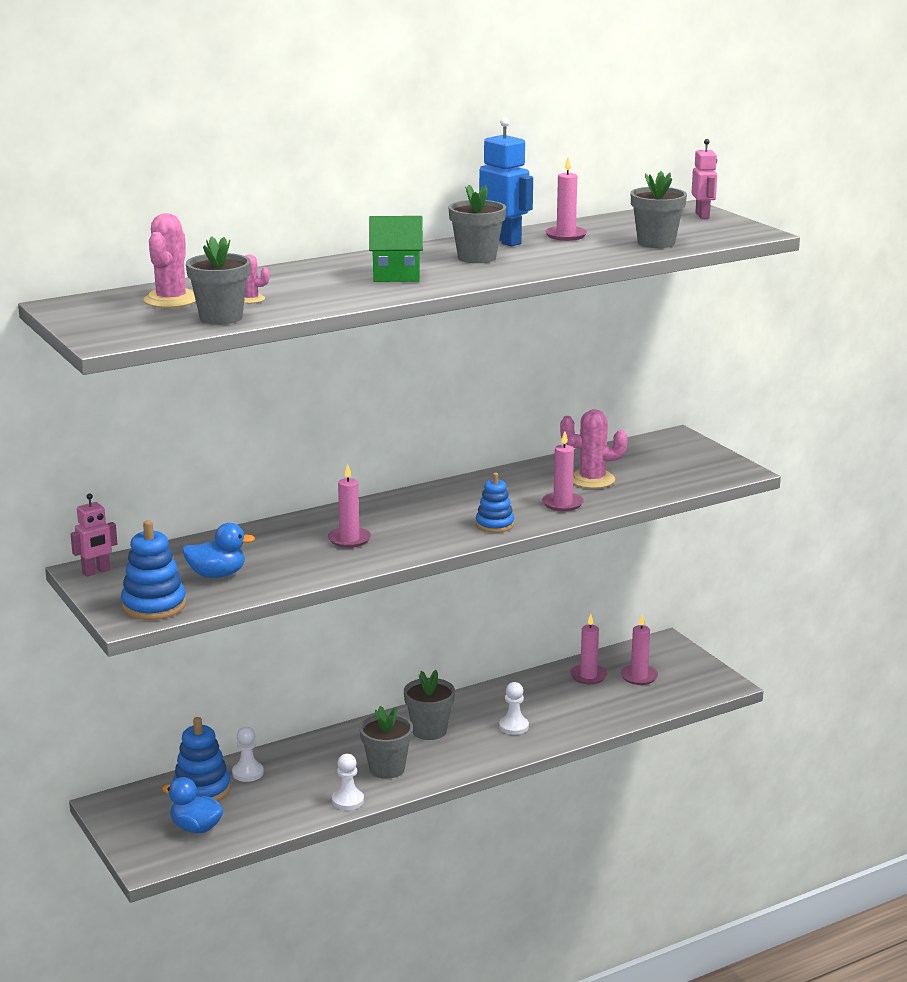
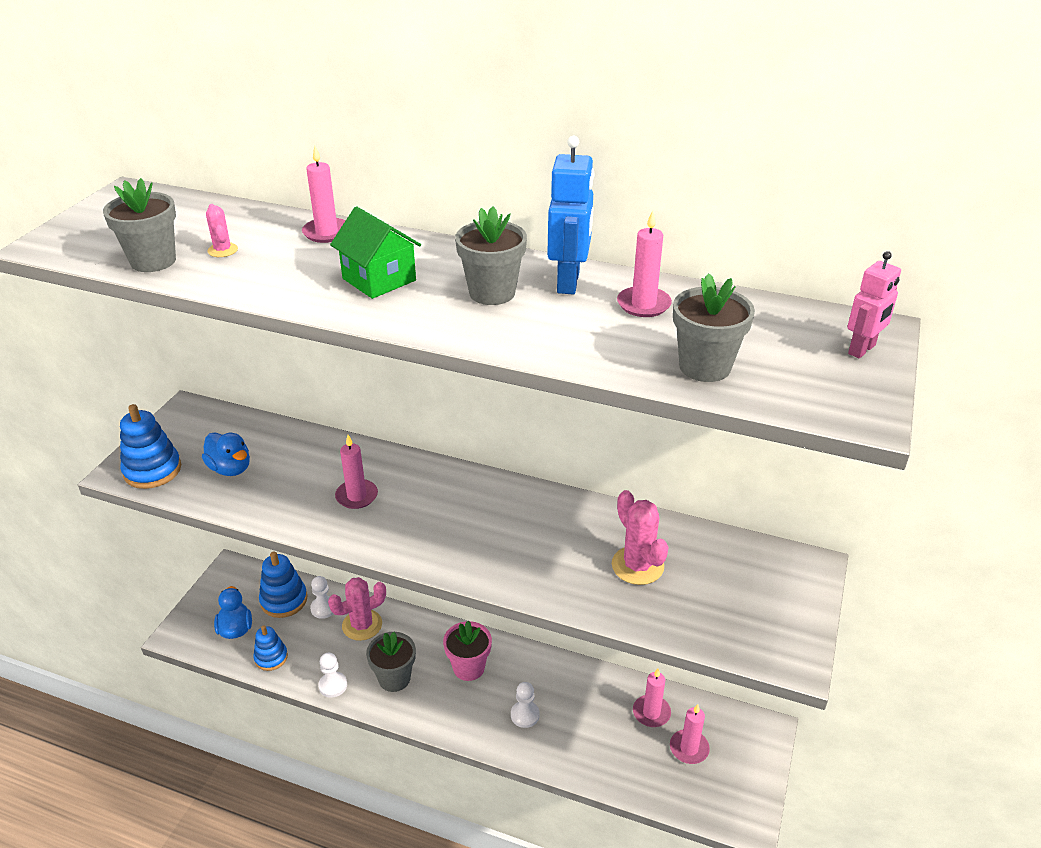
camera: 50 degrees right, 15 degrees up
(96, 572) = (188, 414): pink robot -> none
(171, 300) = (184, 222): pink cactus -> pink cactus (362, 625)
(429, 731) = (469, 667): grey flower pot -> pink flower pot
(495, 524) = (471, 560): blue stacking toy -> blue stacking toy (271, 657)
(562, 504) = (563, 576): pink candle -> pink candle (327, 233)

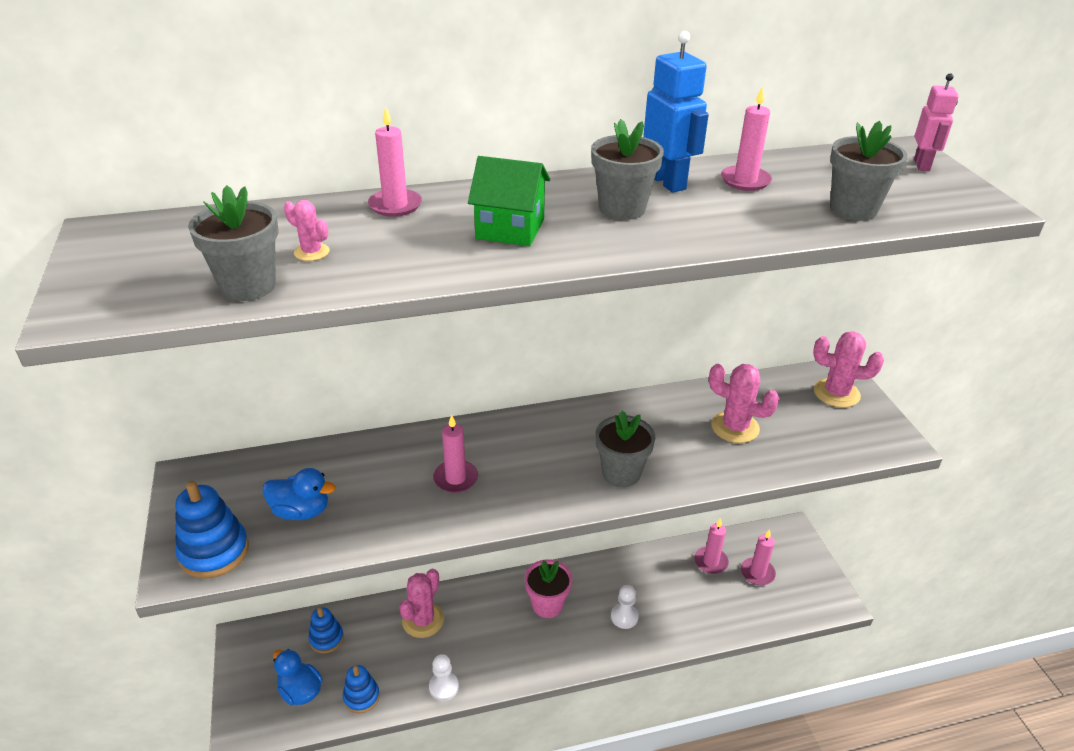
camera: 35 degrees left, 0 degrees up
(284, 600) = (326, 638): blue stacking toy -> blue stacking toy, size x0.66
(324, 608) = (373, 625): white pawn -> none
(394, 678) = (493, 649): grey flower pot -> grey flower pot (621, 473)
(782, 583) = (836, 393): none -> pink cactus

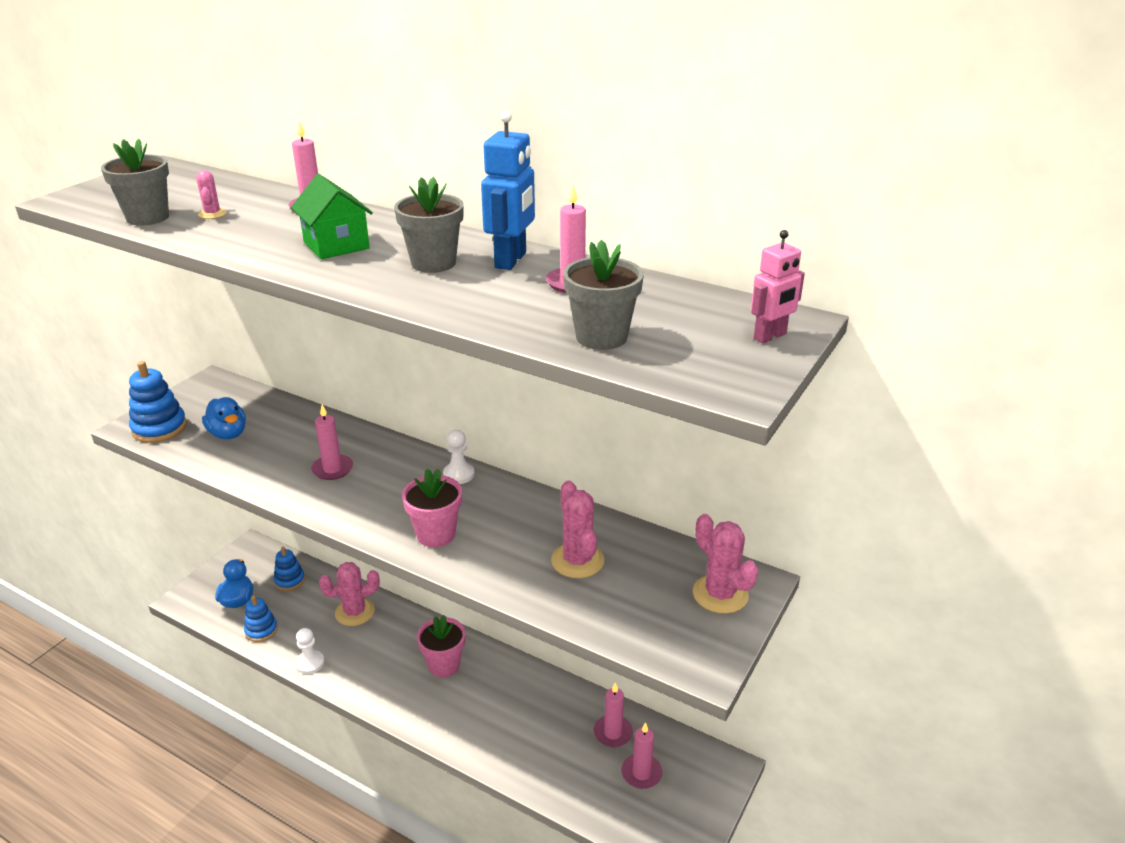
camera: 45 degrees right, 5 degrees down
(621, 473) = (436, 534): grey flower pot -> pink flower pot
(624, 617) = (485, 717): white pawn -> white pawn (458, 474)

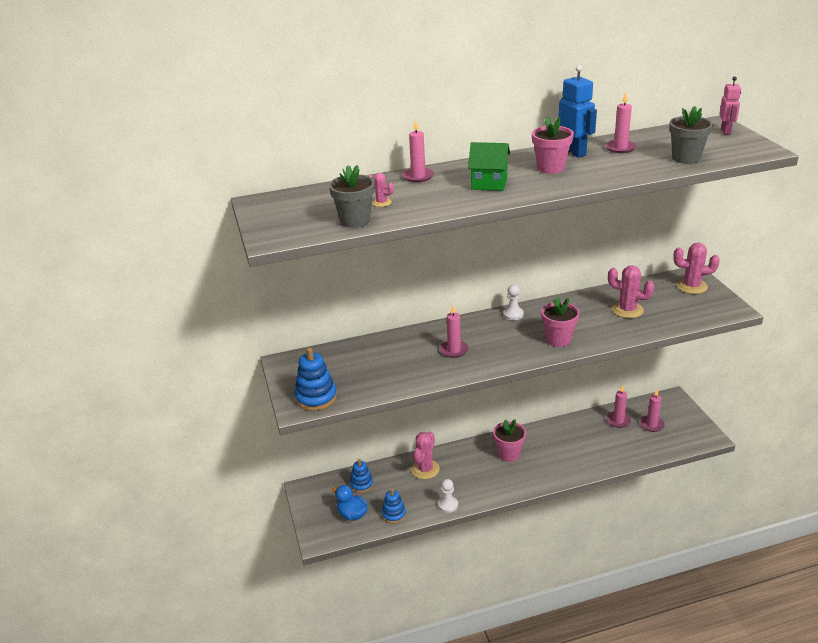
camera: 45 degrees left, 0 degrees up
(228, 434) = (362, 374): blue duck -> none
(433, 263) = (551, 168): grey flower pot -> pink flower pot

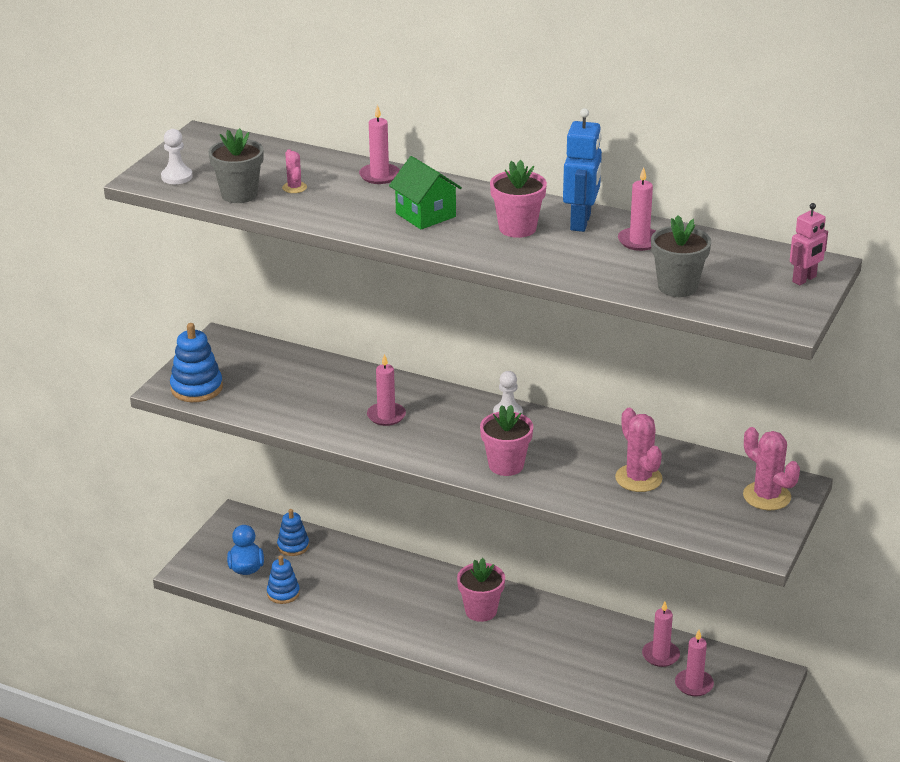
camera: 40 degrees right, 0 degrees up
(425, 469) = (373, 571): pink cactus -> none
(448, 505) = (345, 618): white pawn -> white pawn (177, 177)

